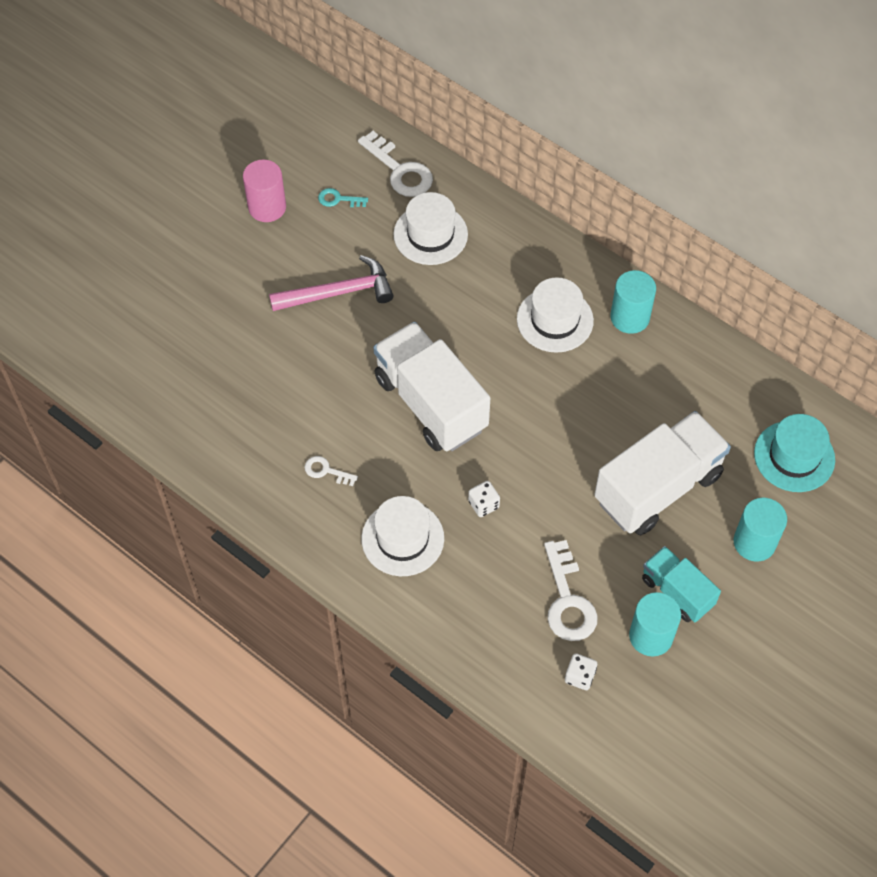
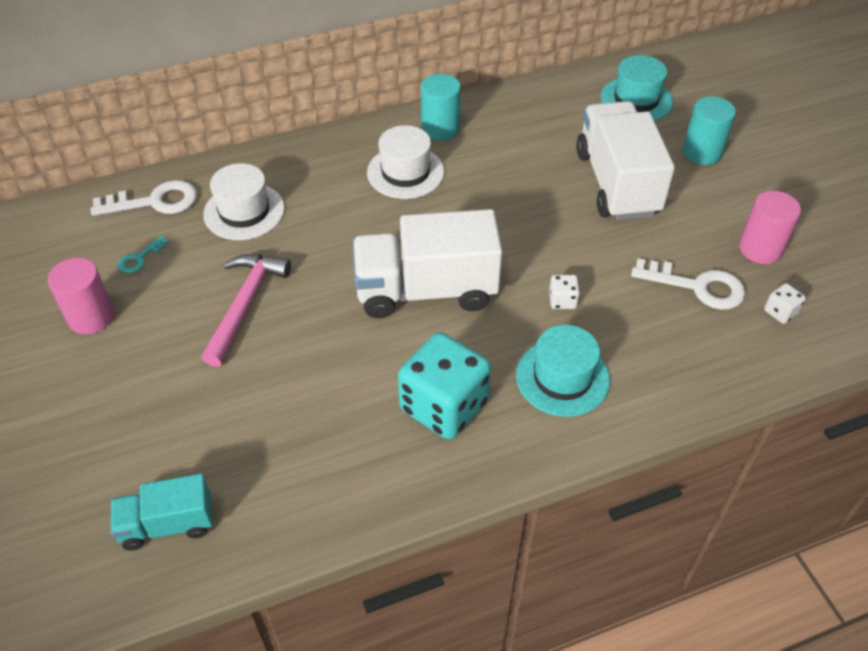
camera: 60 degrees left, 10 degrees down
(326, 471) = (444, 406): white key -> turquoise dice
(402, 538) = (562, 377): white hat -> turquoise hat
(651, 636) = (760, 249): turquoise cylinder -> pink cylinder
(677, 592) = (725, 215): turquoise truck -> turquoise truck (168, 524)

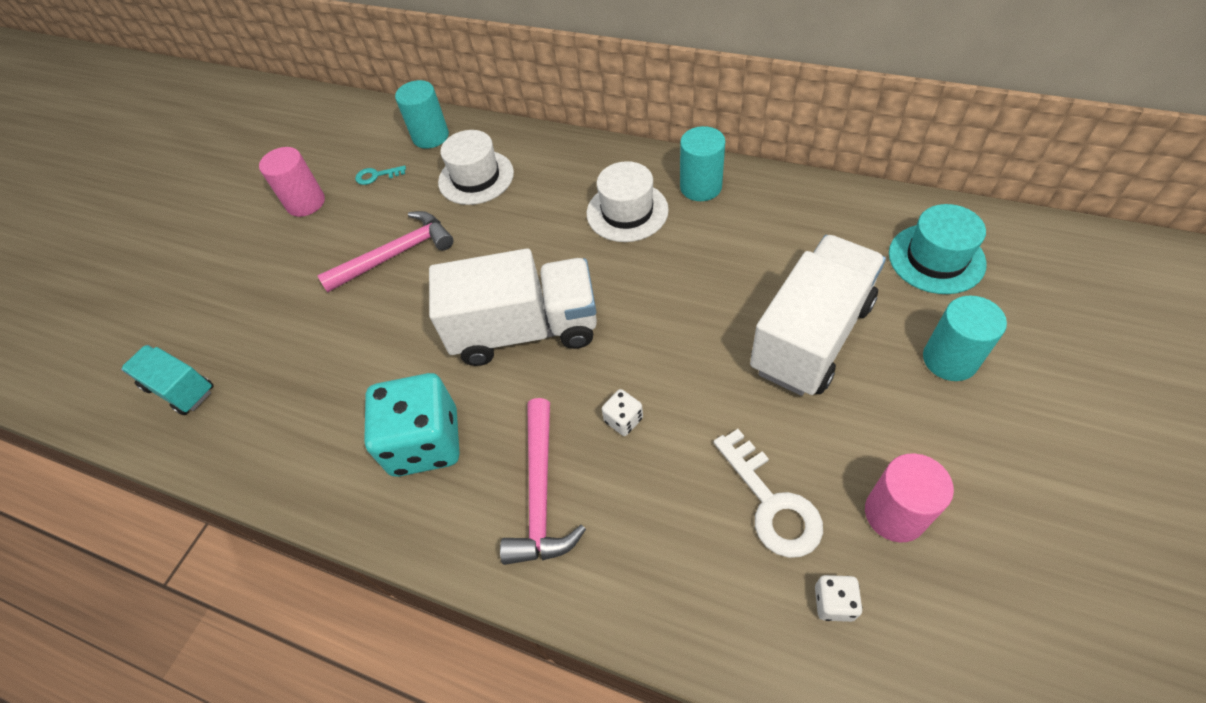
camera: 50 degrees right, 5 degrees up
(154, 202) = (430, 136): white key -> turquoise cylinder
(426, 290) = (525, 330): white truck -> white truck turned 135 degrees clockwise
(562, 377) = (540, 494): turquoise hat -> pink hammer

